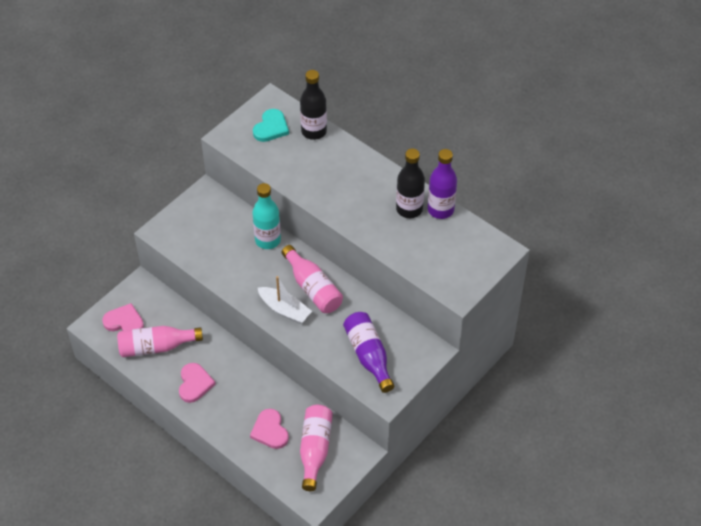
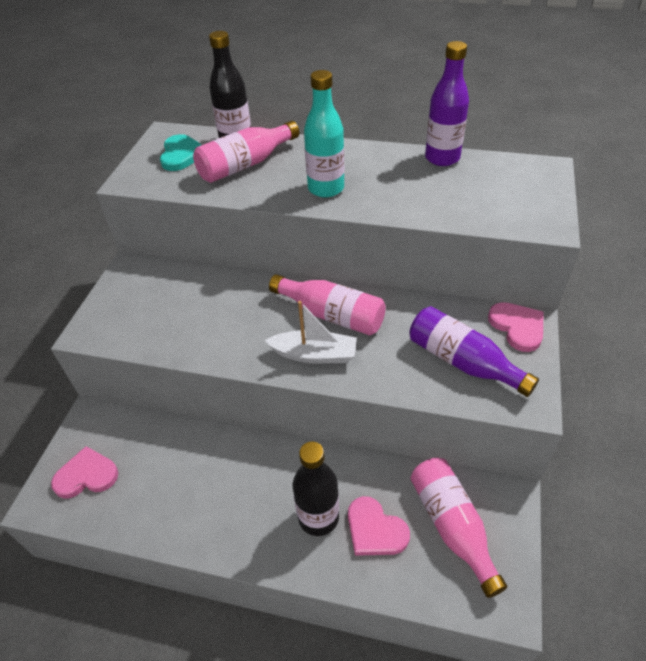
camera: 25 degrees left, 5 degrees down
(156, 347) = (149, 489): pink bottle -> pink bottle (245, 165)
(194, 384) = (231, 515): pink heart -> pink heart (517, 327)
(268, 240) = (239, 287): turquoise bottle -> turquoise bottle (326, 188)
(409, 209) = (407, 170): black bottle -> black bottle (318, 517)

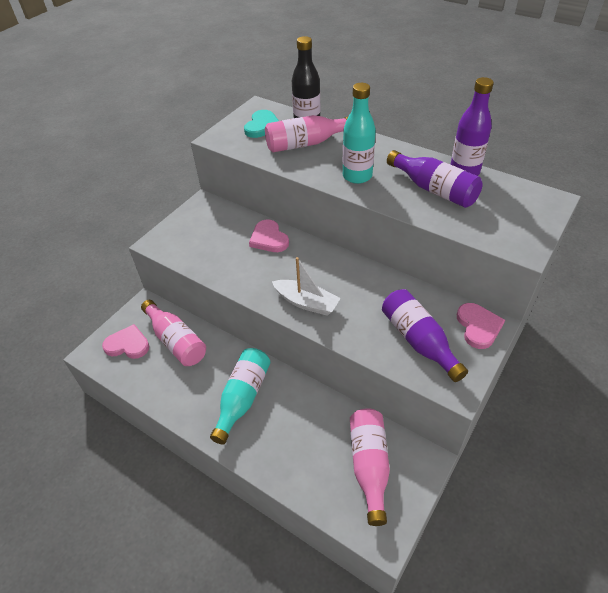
camera: 20 degrees right, 0 degrees up
(267, 495) = (243, 398): none -> turquoise bottle
(318, 517) = (272, 425): black bottle -> none
(332, 315) = (333, 277): pink bottle -> pink bottle (176, 341)
(375, 530) = (309, 448): pink heart -> pink heart (269, 238)
(420, 184) = (434, 189): none -> purple bottle

